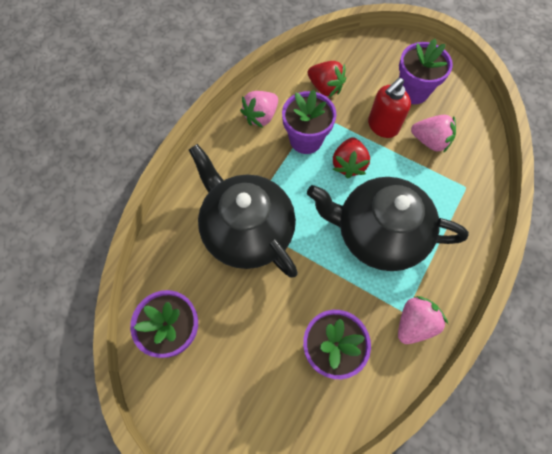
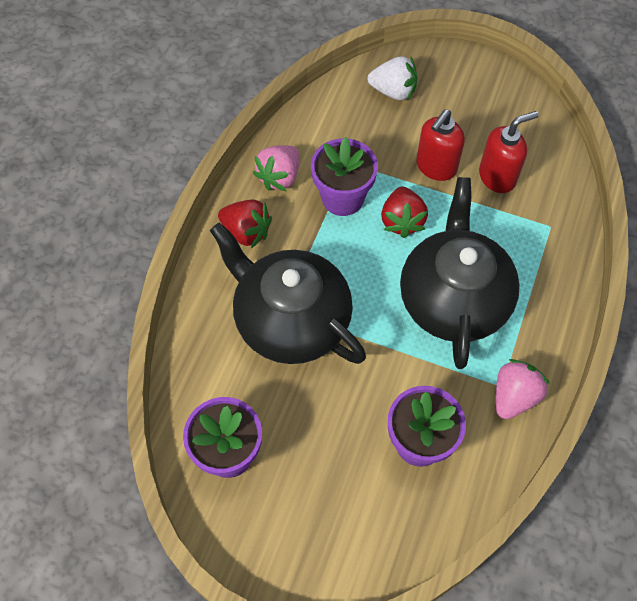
camera: 10 degrees left, 5 degrees down
(325, 87) = (354, 128): red strawberry -> red strawberry (246, 232)
(360, 64) = (393, 91): none -> white strawberry
(378, 233) = (453, 299): black teapot -> black teapot turned 90 degrees clockwise
(412, 91) = (466, 117): purple flower pot -> none
(430, 141) = (497, 177): pink strawberry -> red soap dispenser

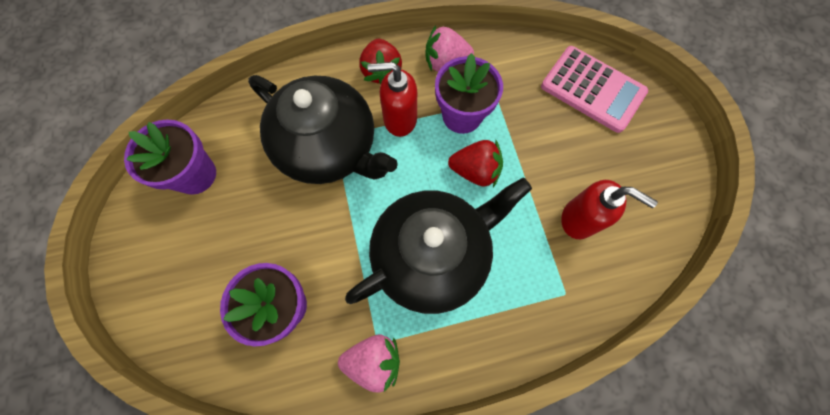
camera: 55 degrees right, 10 degrees up
(290, 320) = (328, 147): black teapot -> black teapot turned 120 degrees clockwise
(393, 91) = (592, 89): white strawberry -> pink calculator
(402, 221) = (475, 171): red strawberry -> red strawberry turned 135 degrees counterclockwise
(436, 167) = (547, 165): red soap dispenser -> red soap dispenser (399, 119)

